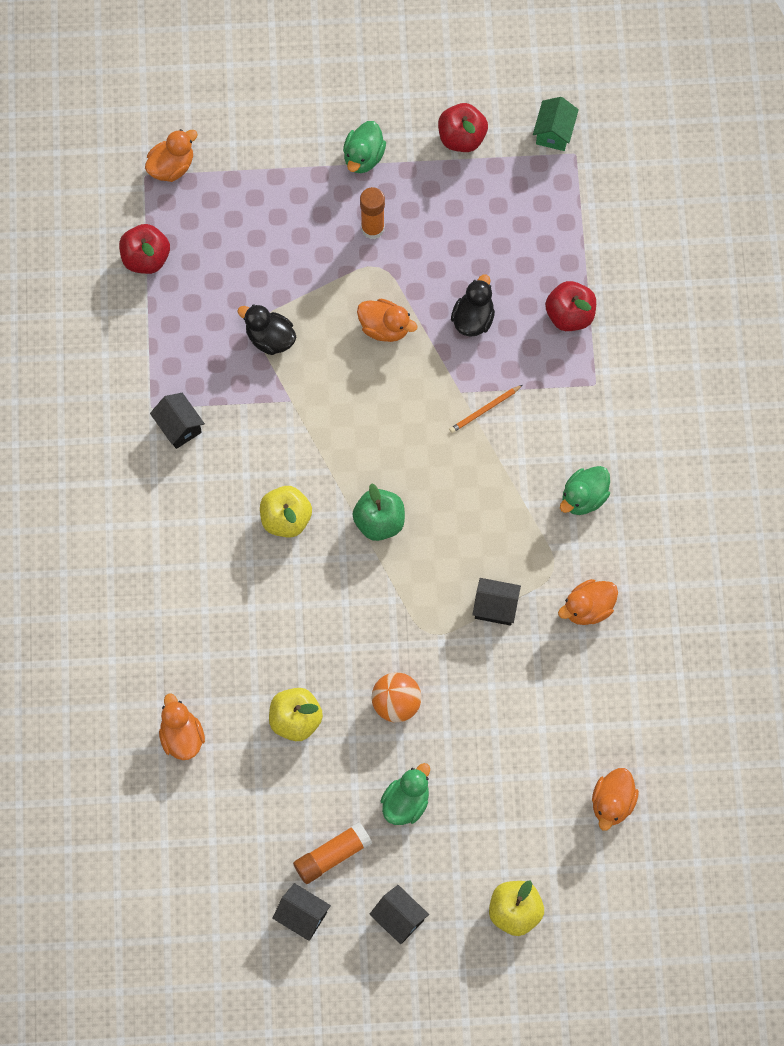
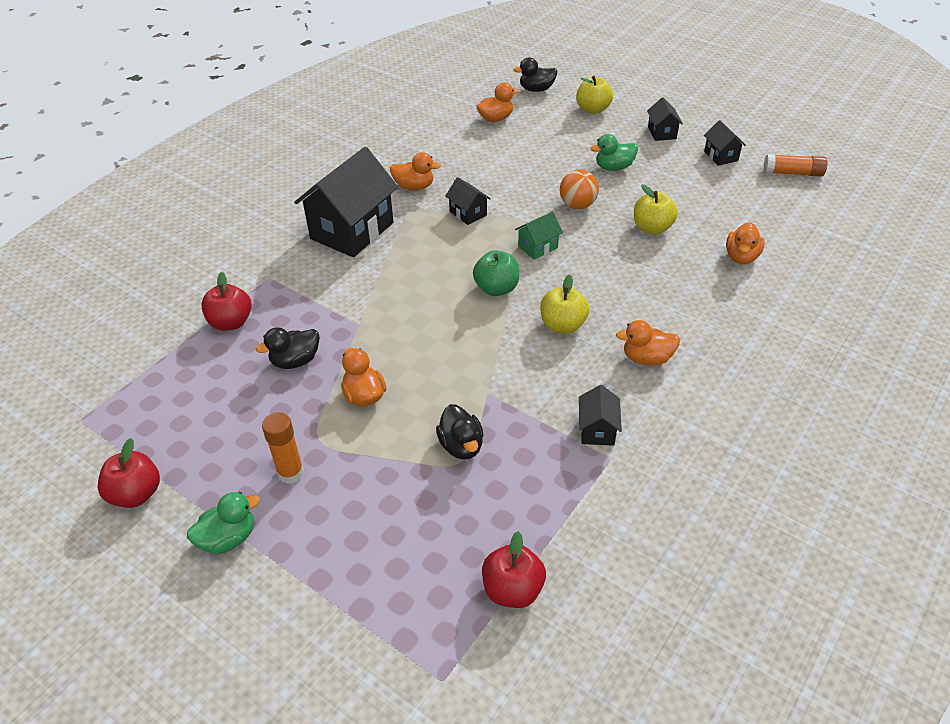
camera: 140 degrees left, 25 degrees down
(171, 166) = (406, 668): orange duck -> orange duck (647, 358)
(332, 856) = (680, 168): orange glue stick -> orange glue stick (793, 173)
(485, 410) = (355, 305): orange pencil -> none
(554, 132) = (70, 446): green house -> green house (538, 247)
(583, 497) = (352, 231): green duck -> black house
(618, 908) = (536, 89): none -> black duck

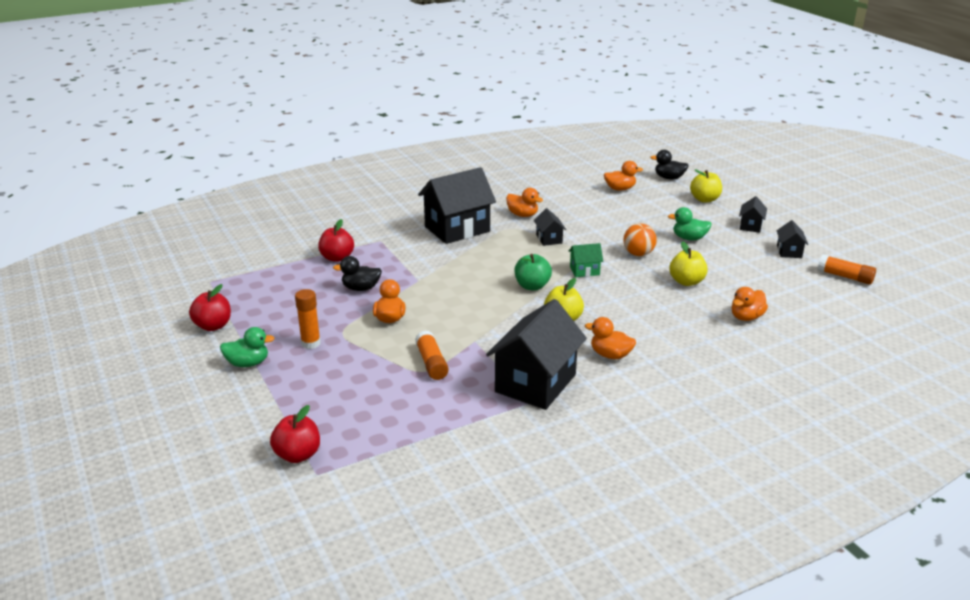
camera: 25 degrees right, 15 degrees down
(461, 446) = (431, 363): black duck -> orange glue stick
(512, 589) = (400, 446): red apple -> red apple (298, 455)
(597, 430) = (535, 383): black house -> black house, size x2.19

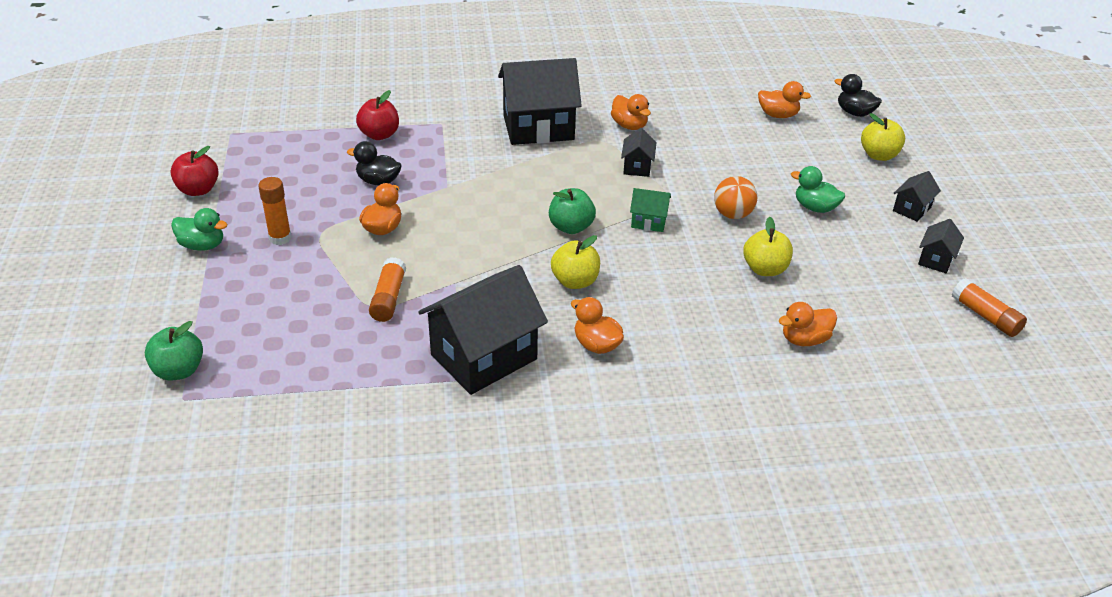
camera: 20 degrees right, 10 degrees up
(298, 455) = (179, 371): red apple -> green apple

